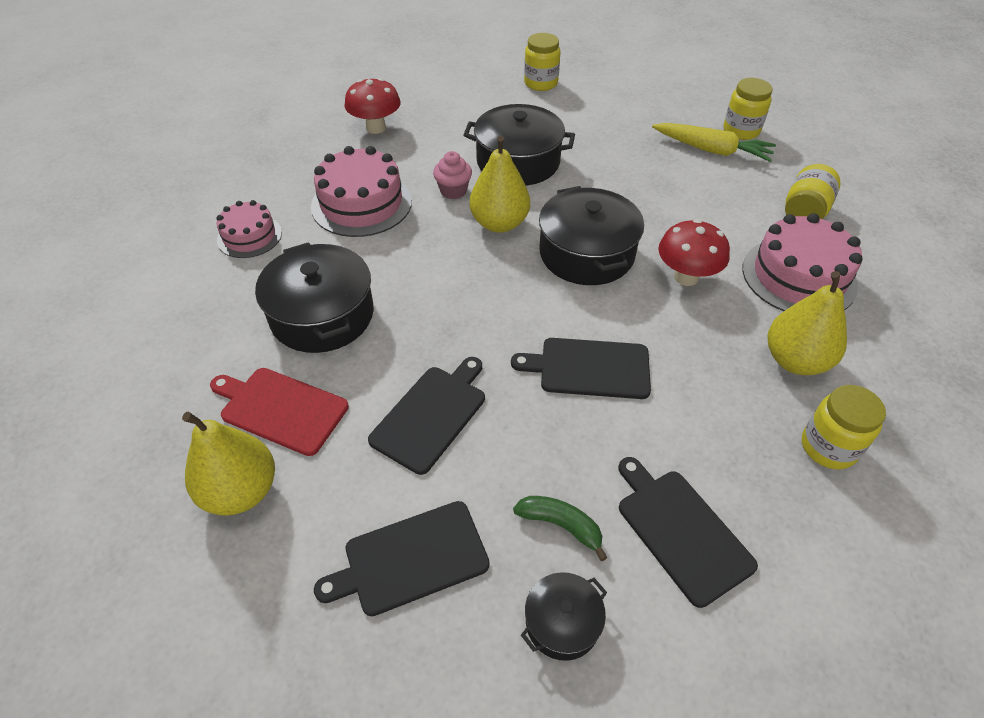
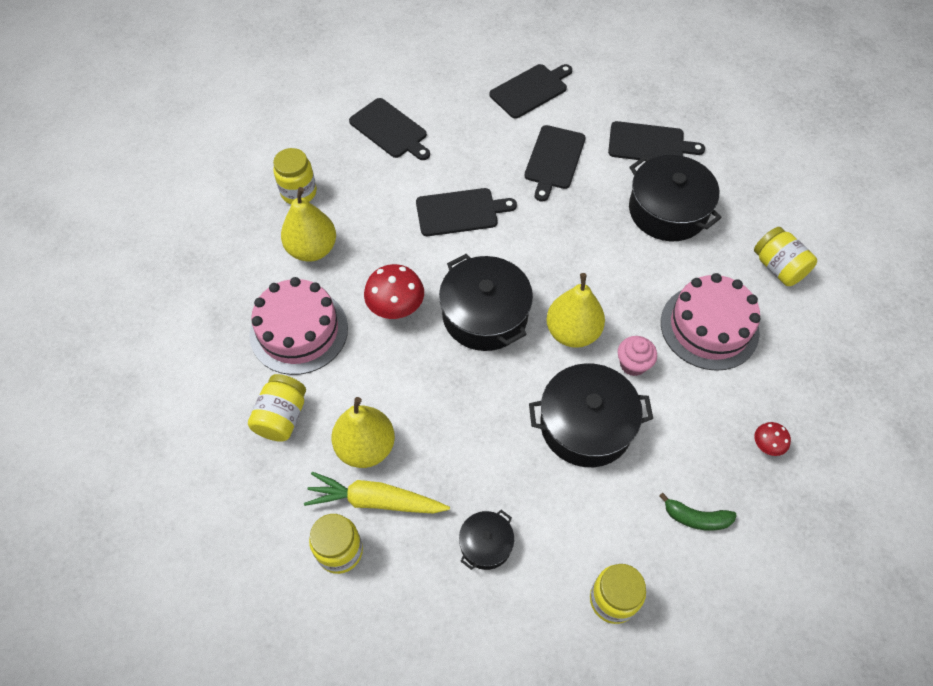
camera: 165 degrees right, 10 degrees up
(241, 491) = (639, 99): yellow pear -> yellow pear (366, 447)
(249, 236) = (778, 267): pink cake -> yellow jar
(280, 409) = (649, 144): red cutting board -> black cutting board
(376, 128) = (766, 445): red mushroom -> red mushroom, size x0.54
(561, 525) = (456, 119): green banana -> green banana (696, 518)
(562, 622) = (446, 81): black pot -> black pot (486, 544)

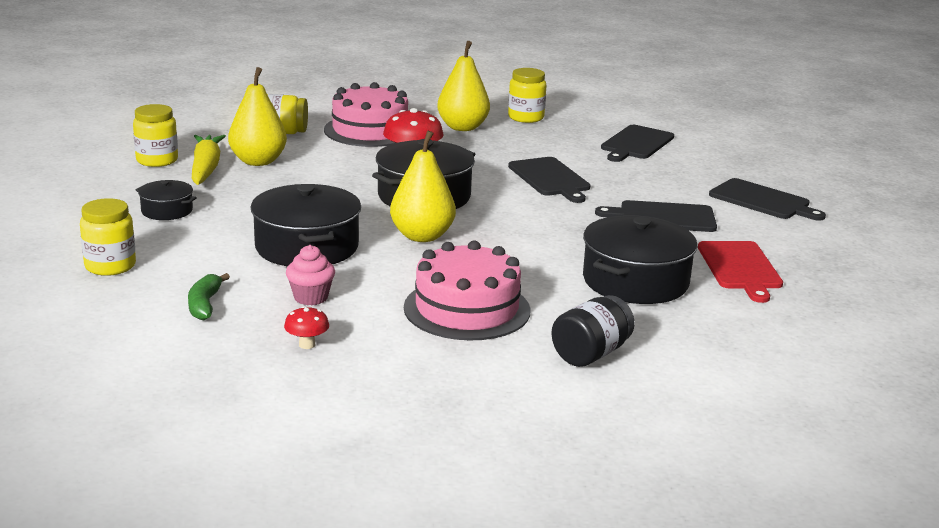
camera: 75 degrees right, 35 degrees down
(633, 364) = (393, 267): pink cupcake -> pink cupcake (311, 297)
(649, 144) = (740, 268): black cutting board -> red cutting board
(778, 267) = (591, 354): yellow jar -> black jar

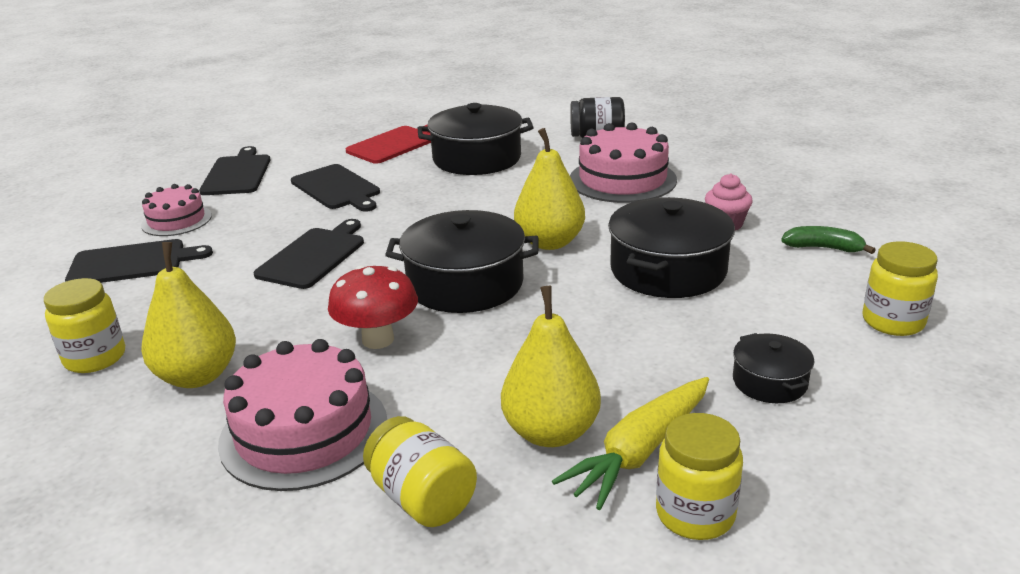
camera: 130 degrees left, 5 degrees up
(205, 305) = (824, 248): green banana -> green banana turned 120 degrees counterclockwise
(307, 345) = (771, 194): red mushroom -> none
(690, 165) = (176, 220): none -> pink cake

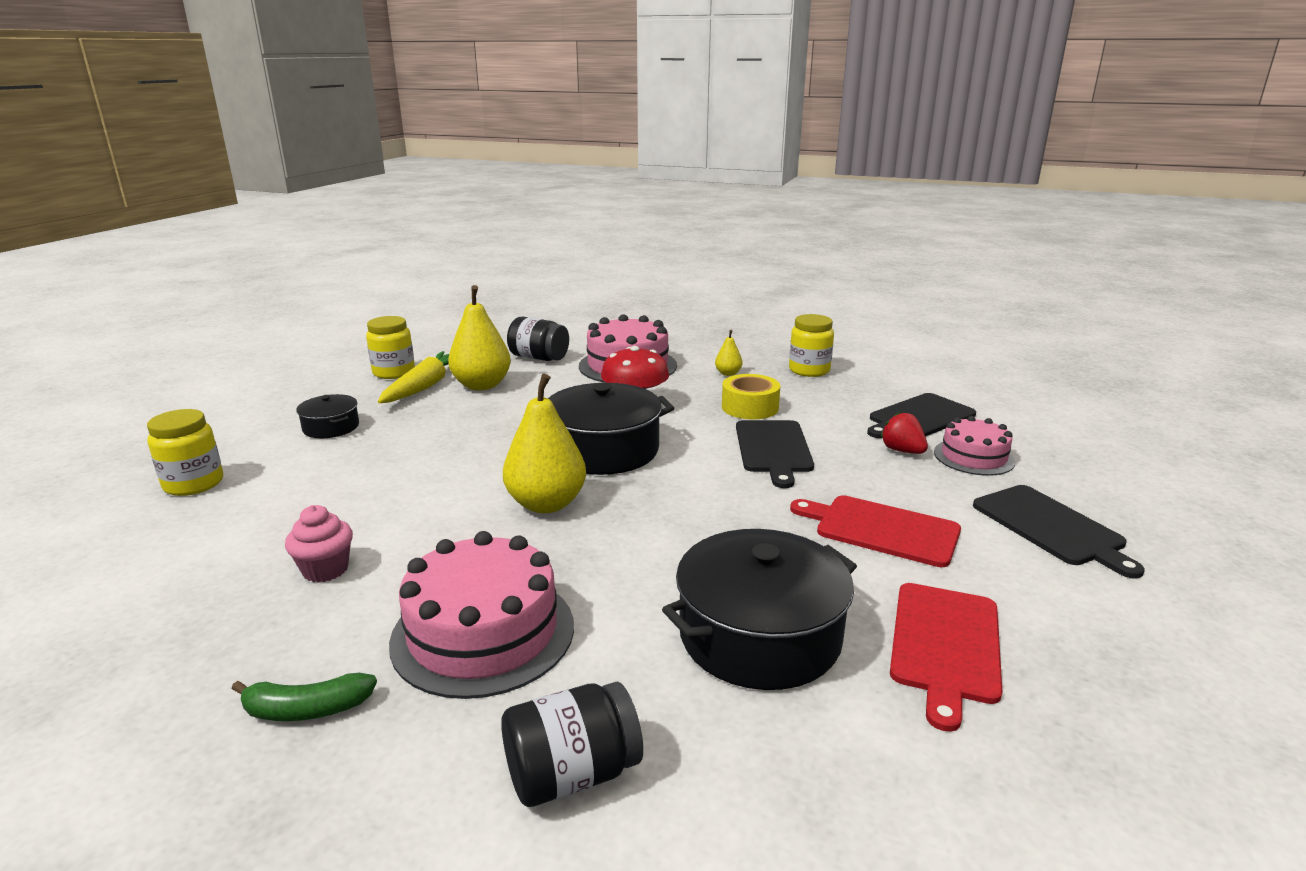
camera: 155 degrees right, 5 degrees down
(197, 376) = (728, 373): yellow pear -> yellow pear, size x0.47
(216, 235) = (902, 451): none -> red strawberry
(260, 309) = (750, 407): none -> yellow tape
(337, 188) = (881, 529): black cutting board -> red cutting board
(422, 498) = (539, 358): yellow jar -> black jar
(668, 270) = (406, 495): black pot -> none
(824, 248) = (208, 555): green banana -> green banana (306, 709)

